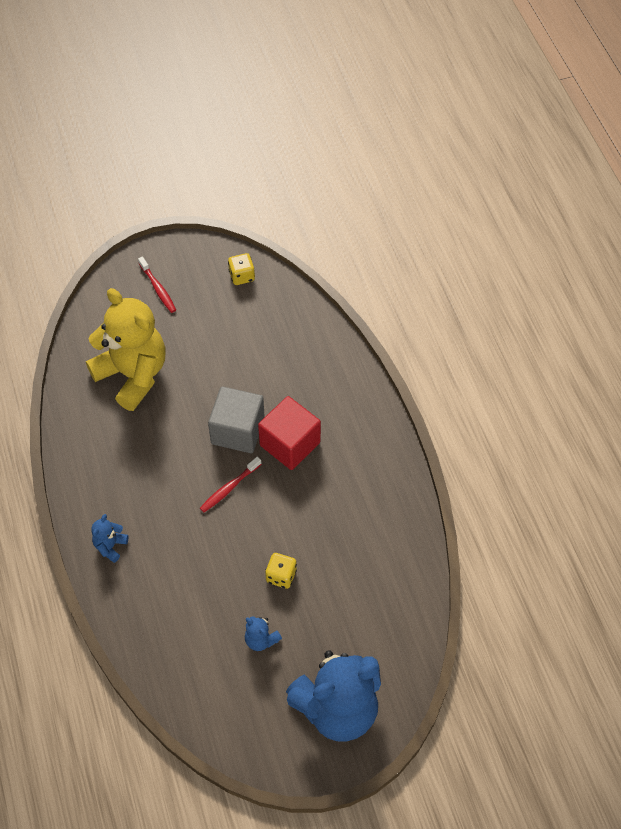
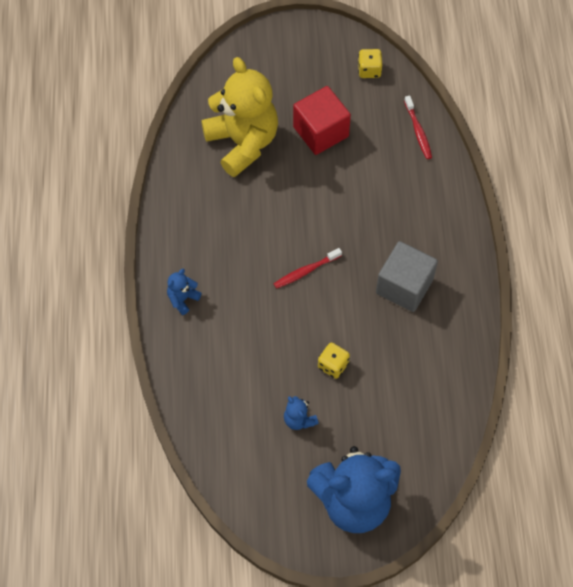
camera: 15 degrees right, 5 degrees up
(158, 288) = (286, 64): red toothbrush -> red toothbrush (418, 131)
(238, 431) = (327, 219): grey cube -> grey cube (404, 286)
(290, 444) = (373, 243): red cube -> red cube (321, 131)

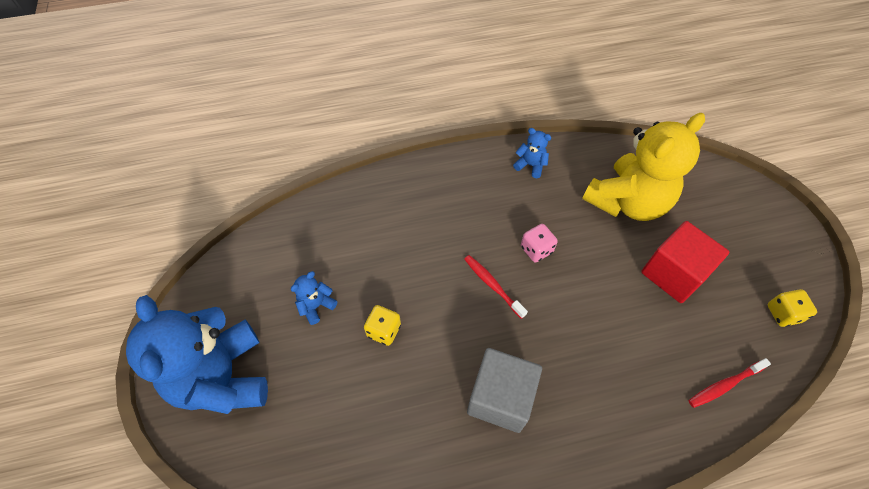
camera: 80 degrees right, 5 degrees down
(183, 299) = (435, 182): blue teddy bear -> blue teddy bear (530, 165)
(277, 228) = (536, 250): none -> pink dice

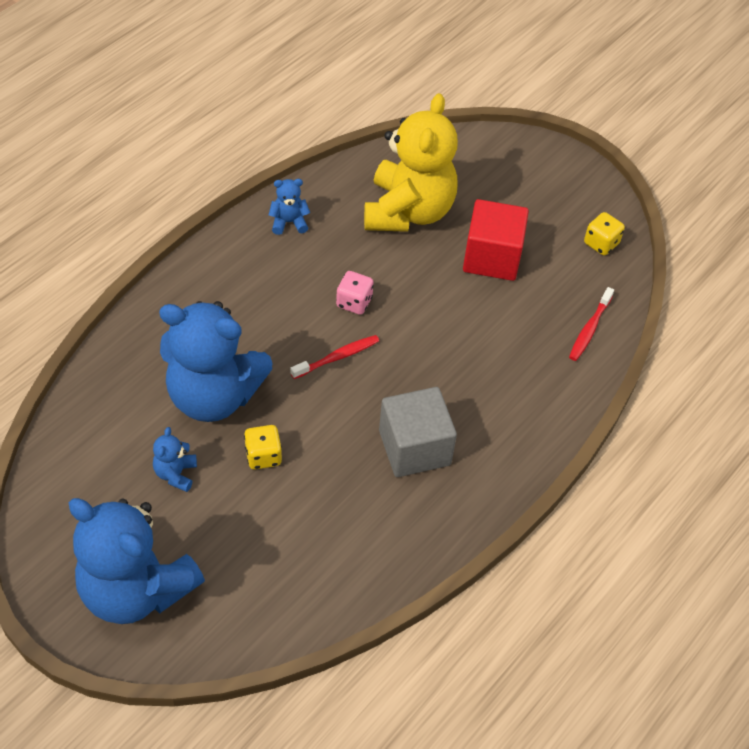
camera: 40 degrees left, 5 degrees down
(385, 263) = (213, 395): none -> blue teddy bear
(493, 285) = (337, 357): red toothbrush -> red toothbrush turned 135 degrees clockwise

